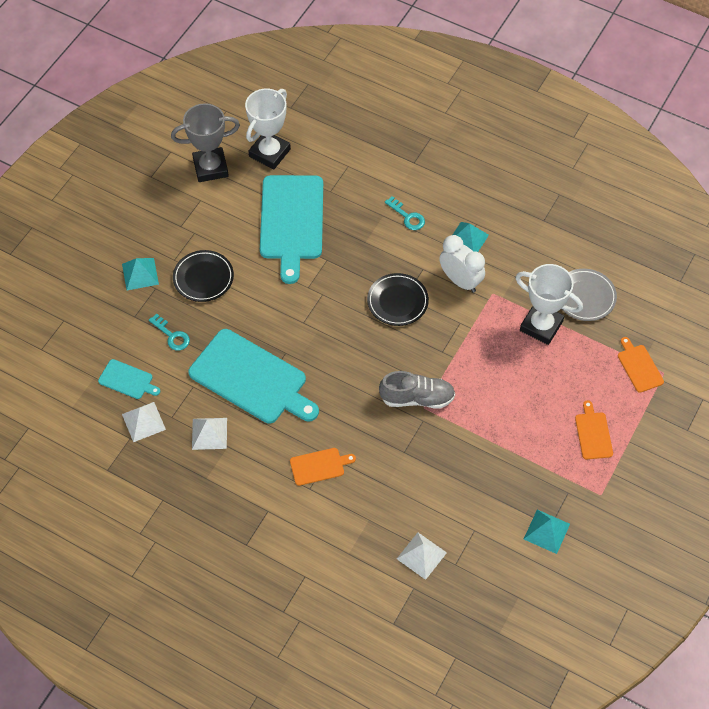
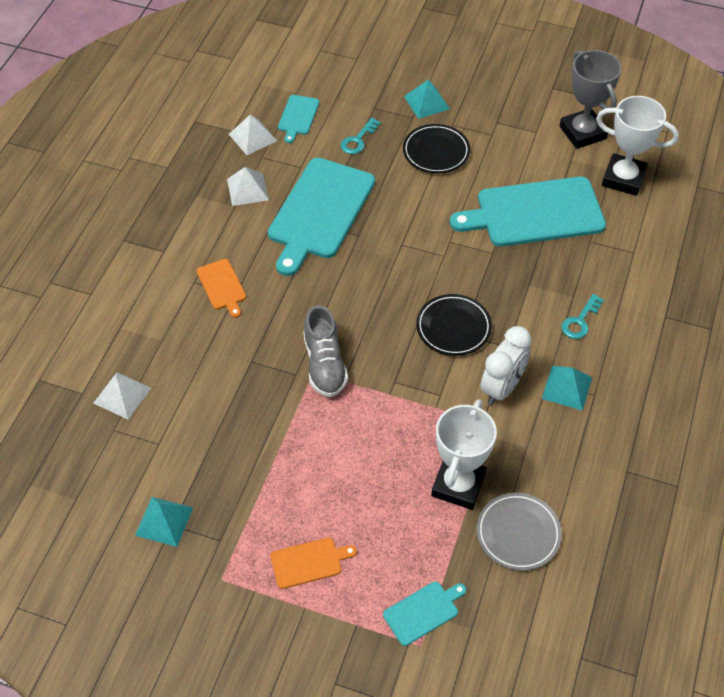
camera: 80 degrees right, 5 degrees down
(639, 366) = (423, 612): orange cutting board -> turquoise cutting board

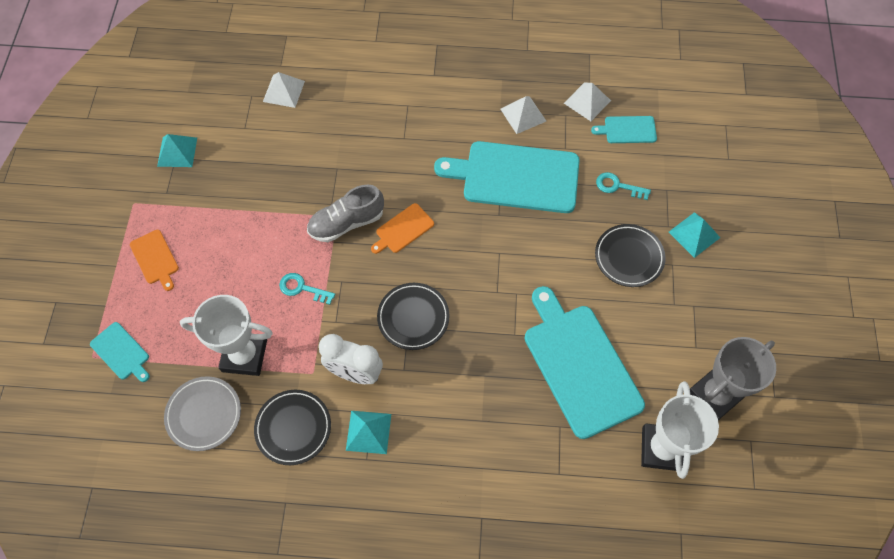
camera: 75 degrees right, 10 degrees up
(222, 286) = (408, 126): orange cutting board -> orange cutting board (403, 229)
(550, 452) = (293, 428): none -> black plate
(580, 321) = (452, 432): turquoise key -> turquoise key (302, 288)

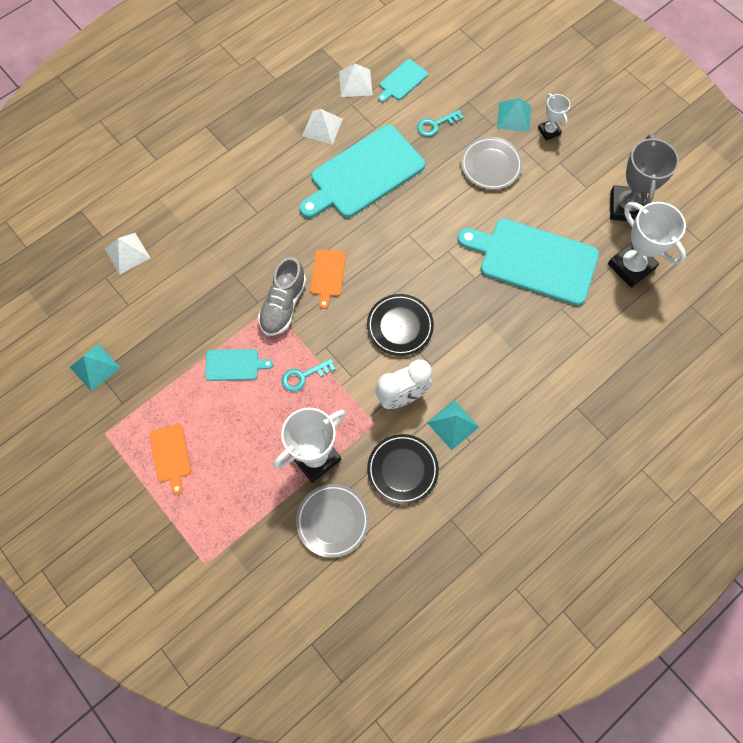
camera: 45 degrees left, 5 degrees up
(121, 352) = (224, 540): turquoise cutting board -> turquoise cutting board (234, 365)
(155, 259) = (170, 455): orange cutting board -> orange cutting board turned 60 degrees clockwise
(629, 257) = (491, 165): black plate -> grey plate
(713, 272) = (549, 131): none -> white trophy

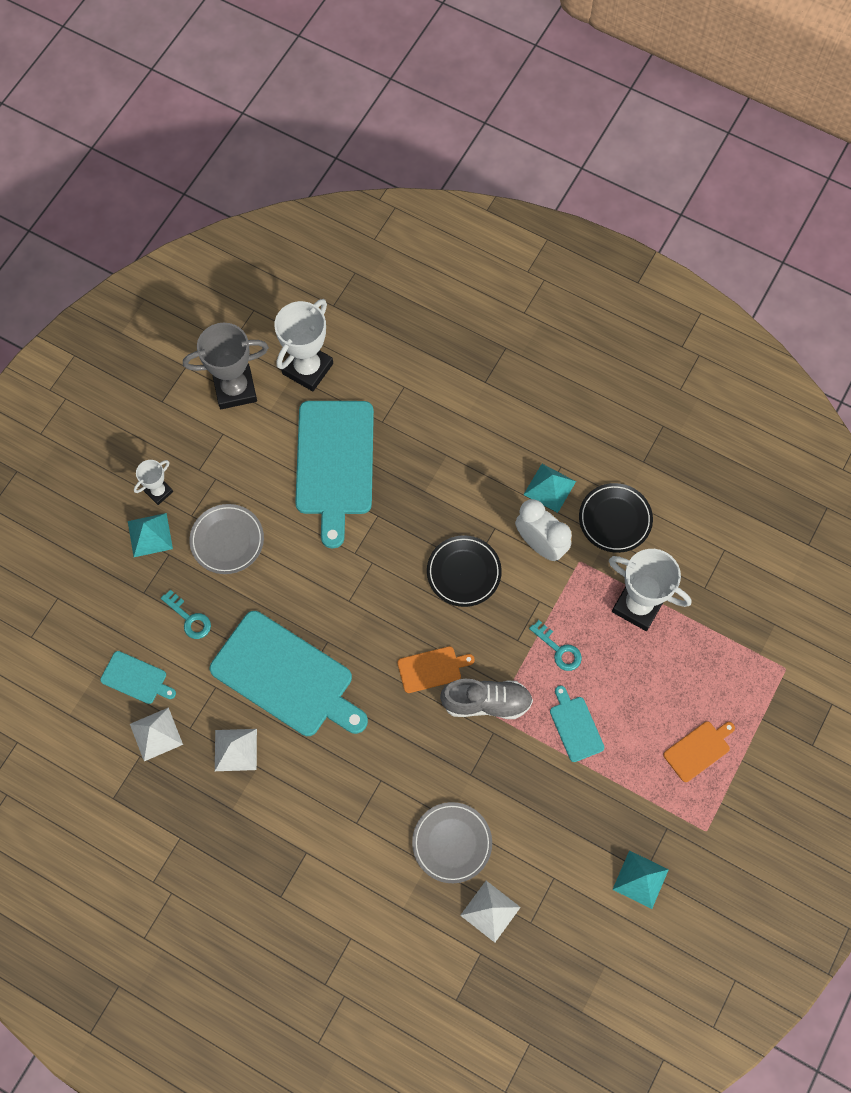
camera: 110 degrees left, 0 degrees up
(332, 521) = (692, 566): grey plate -> grey plate (452, 843)

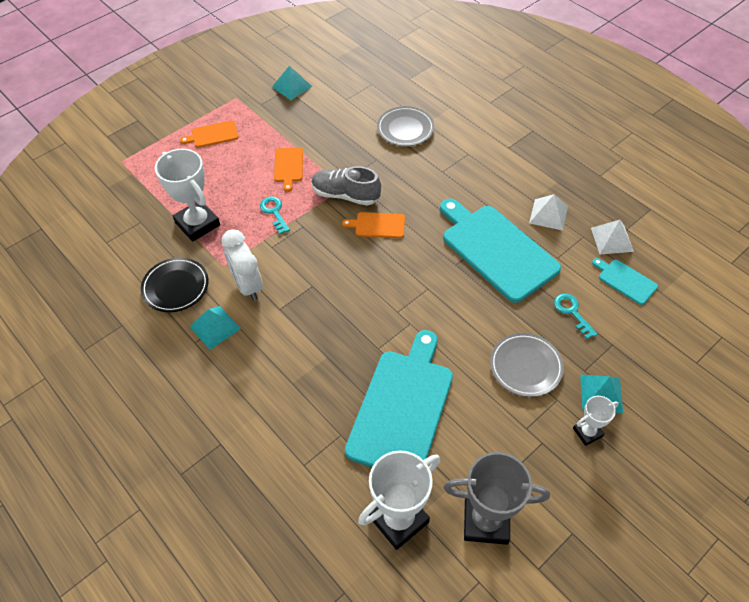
camera: 160 degrees left, 15 degrees down
(463, 572) = (322, 283): black plate -> none
(490, 911) = (394, 94): white pyramid -> none
(575, 726) = (288, 166): turquoise cutting board -> orange cutting board

